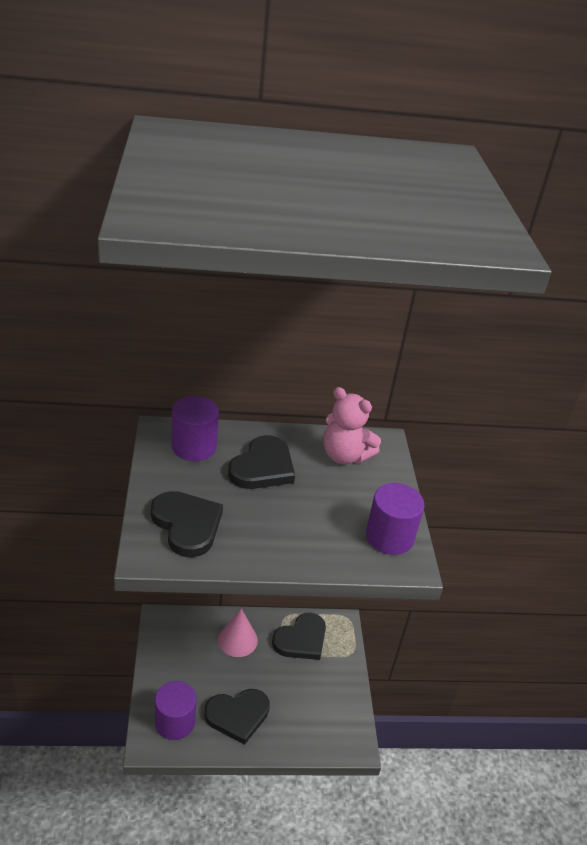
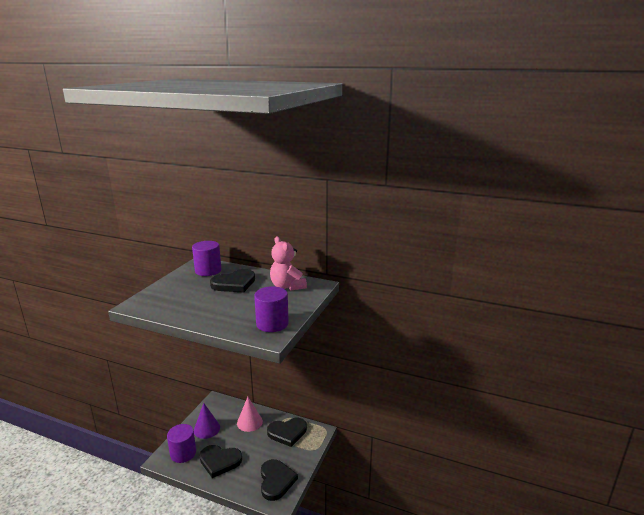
camera: 30 degrees right, 15 degrees down
(182, 671) = (206, 429): none -> purple cone
(187, 525) = (167, 298): black heart -> black heart (276, 481)

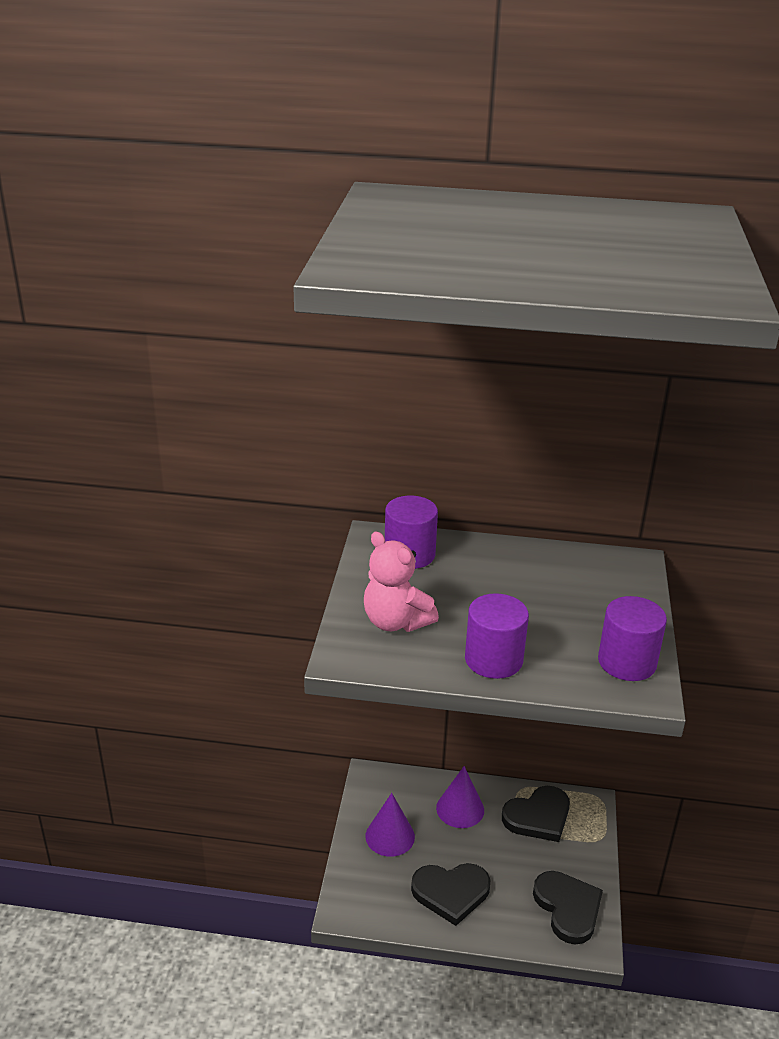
camera: 15 degrees left, 10 degrees up
(183, 453) = (375, 890): purple cylinder -> purple cylinder (493, 659)
(234, 283) = (485, 580): black heart -> none
(249, 422) = (460, 809): pink cone -> purple cone
(287, 286) = (585, 574): pink teddy bear -> pink teddy bear (395, 622)

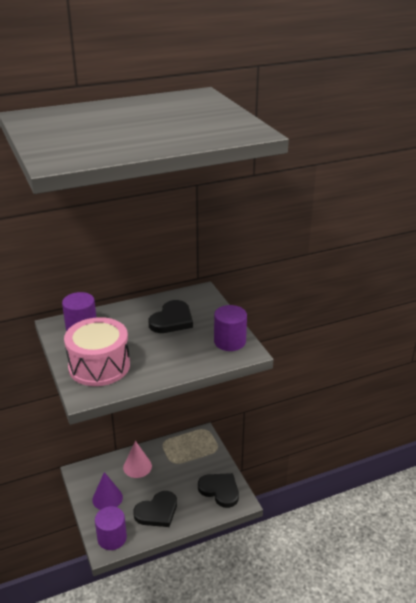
camera: 30 degrees left, 0 degrees up
(395, 622) = (99, 366): pink teddy bear -> pink drum
(460, 809) = (137, 466): purple cone -> pink cone
(493, 659) = (164, 365): purple cylinder -> purple cylinder (112, 538)
(538, 816) = (180, 452): black heart -> black heart (172, 320)

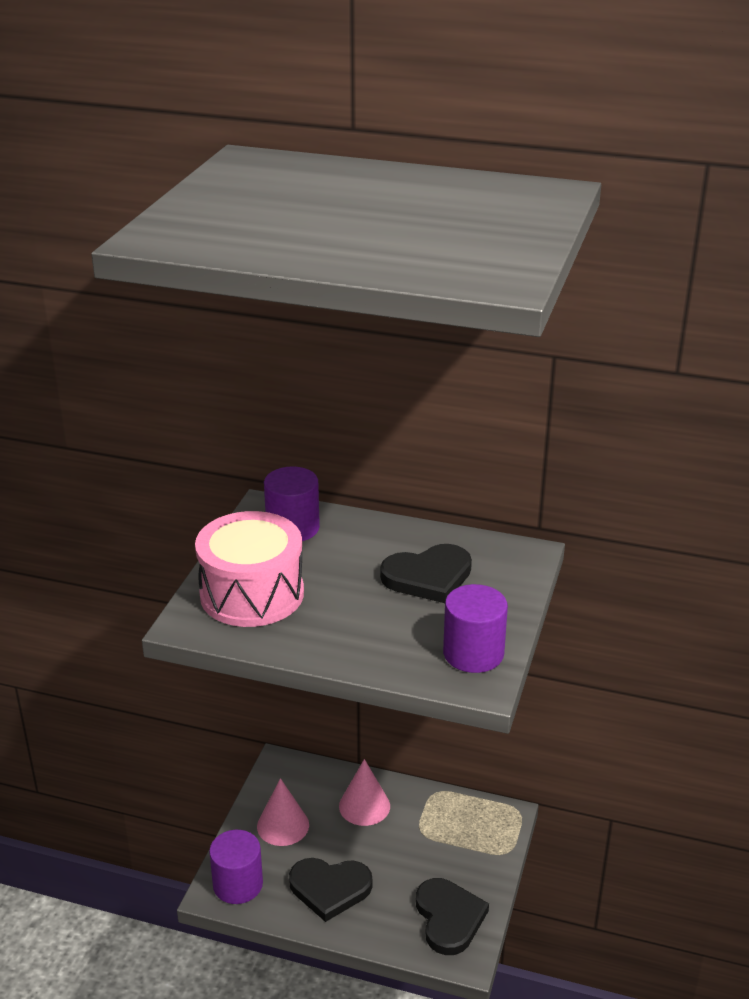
camera: 40 degrees right, 0 degrees up
(107, 498) = (283, 825): purple cone -> pink cone

